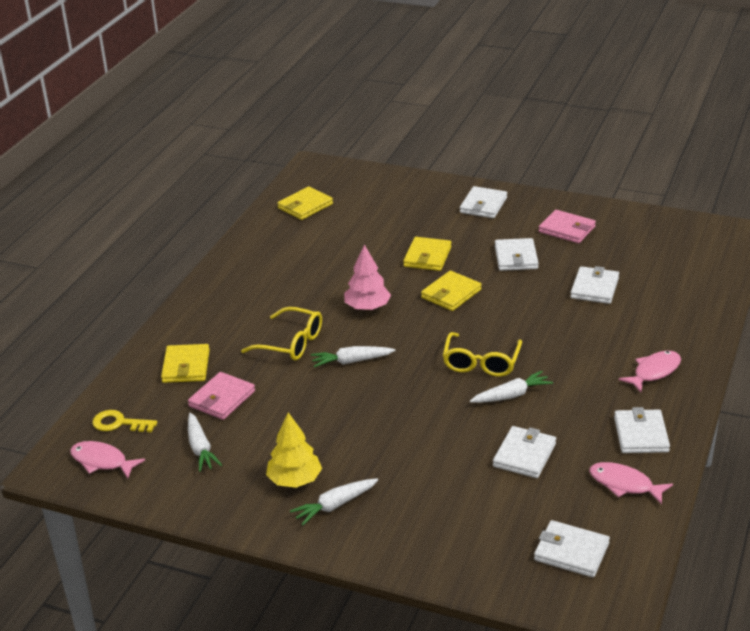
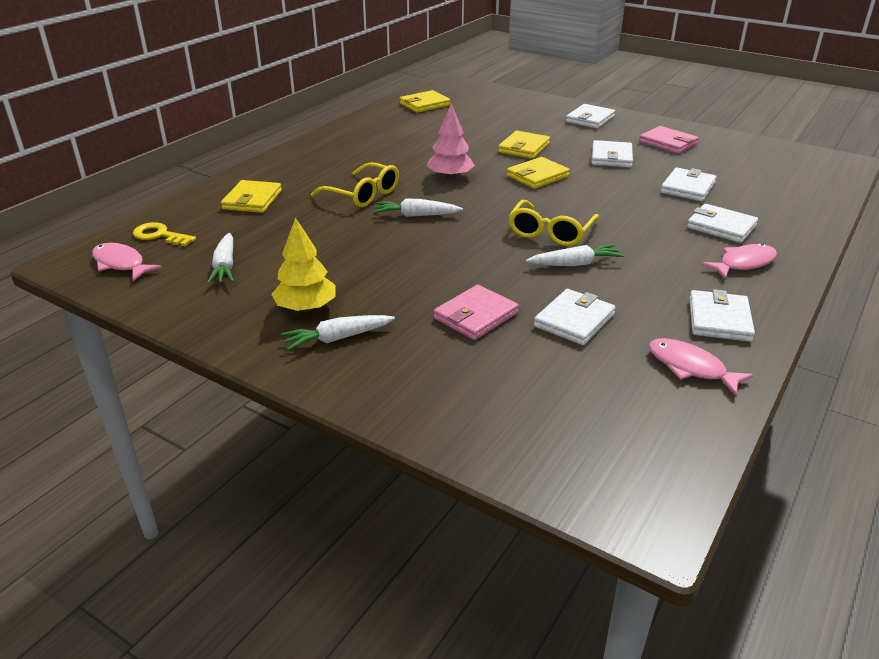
camera: 10 degrees right, 0 degrees up
(222, 399) = (271, 229): pink wallet -> pink wallet (476, 316)
(571, 552) = (606, 433): white wallet -> white wallet (721, 227)

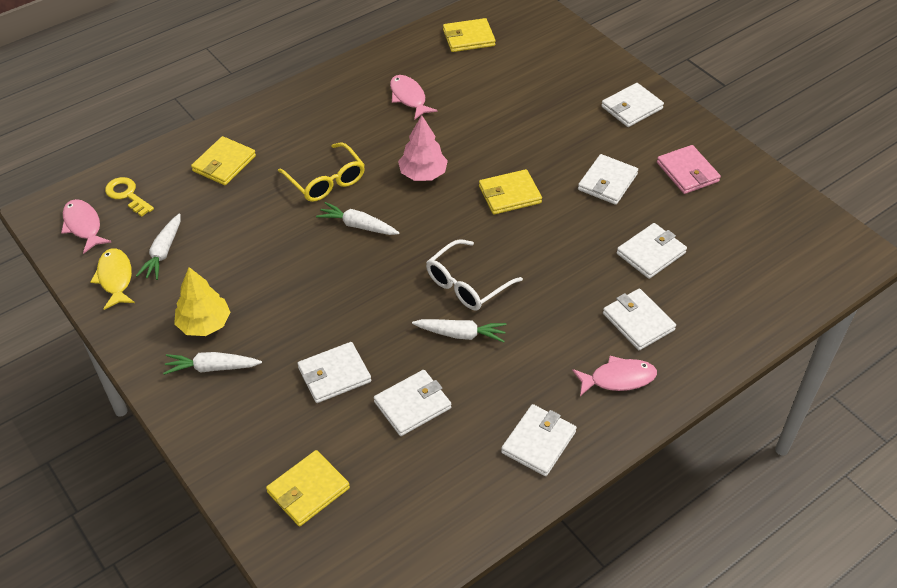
camera: 20 degrees right, 15 degrees up
(180, 294) = (115, 278): none -> yellow fish
(476, 316) = (334, 375): pink wallet -> white wallet
(524, 148) = (526, 143): yellow wallet -> yellow wallet (308, 490)
(551, 232) = (467, 284): yellow glasses -> white glasses
(690, 368) = (471, 488): pink fish -> pink fish (409, 97)

